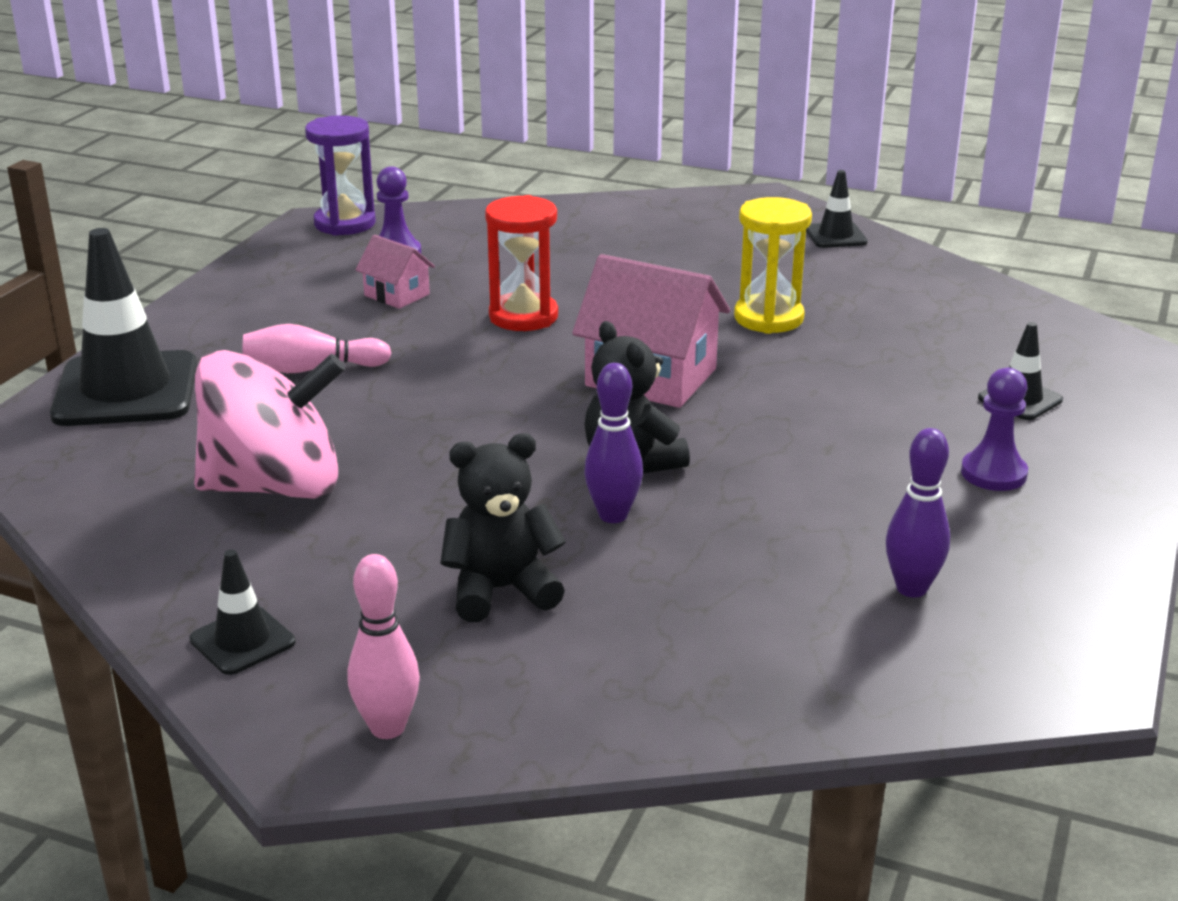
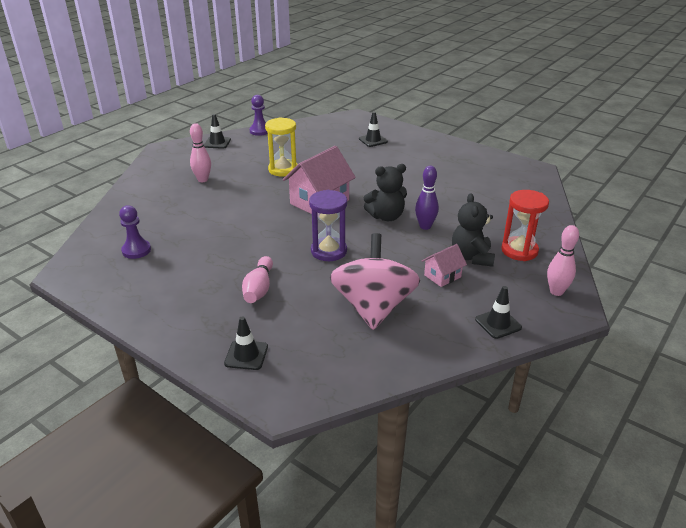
camera: 75 degrees left, 5 degrees up
(126, 390) = (246, 355): black traffic cone -> black traffic cone, size x0.49
(345, 223) = (78, 263): purple hourglass -> purple hourglass (329, 251)
(397, 295) = (190, 255): pink house -> pink house (442, 276)
(523, 316) = (241, 223): red hourglass -> red hourglass (519, 251)
(667, 253) = (203, 180): none -> pink bowling pin
(911, 588) = (484, 182): purple bowling pin -> none
(993, 473) = (419, 155): purple pawn -> purple pawn (260, 131)

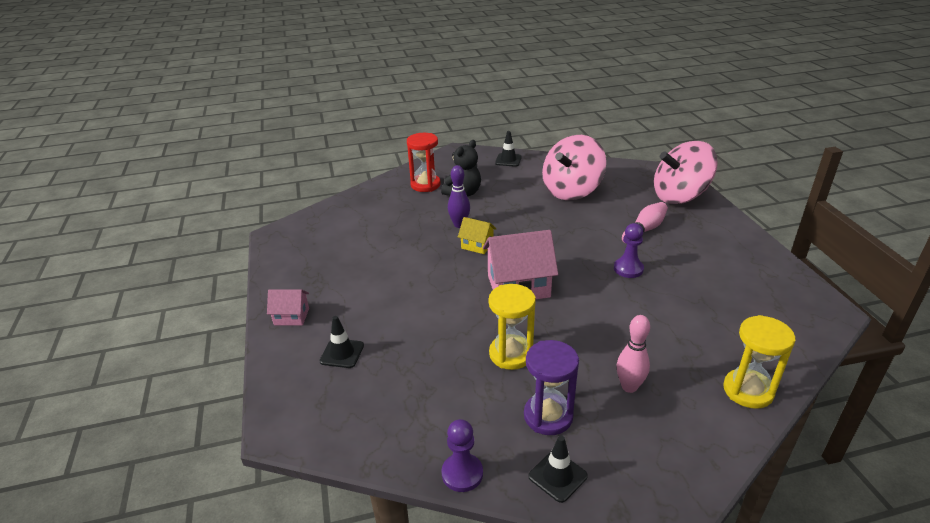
camera: 140 degrees left, 0 degrees up
(130, 201) = (748, 391): none -> yellow hourglass
(136, 250) = (748, 308): purple pawn -> purple pawn (628, 269)
(246, 355) = (680, 196): black traffic cone -> pink spinning top
(329, 251) = (562, 236): purple hourglass -> purple hourglass (548, 416)
(386, 216) = (477, 245): black teddy bear -> yellow house
(442, 276) = (501, 190): pink house -> pink house (291, 316)
(556, 291) = (448, 160): pink bowling pin -> none

